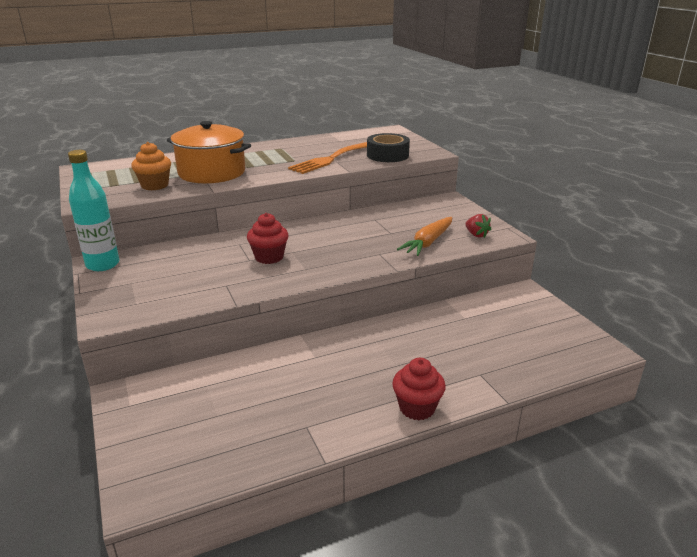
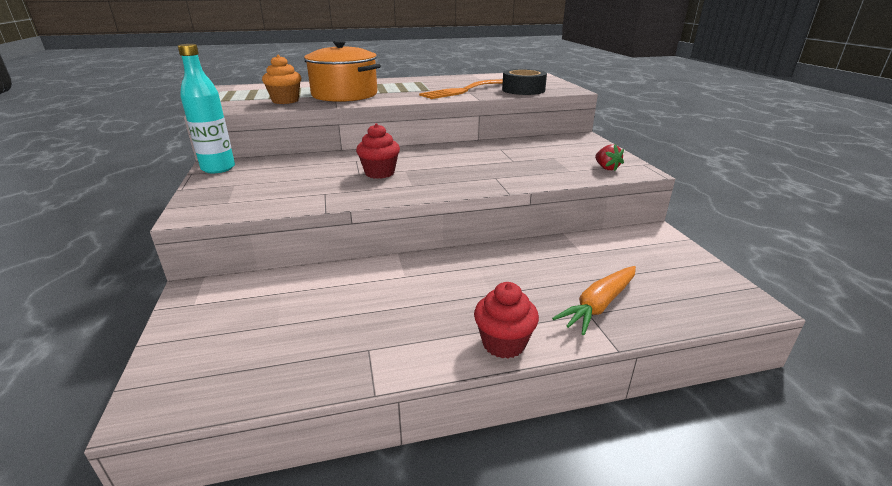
camera: 10 degrees right, 0 degrees up
(428, 242) = (551, 171): orange carrot -> orange carrot (599, 305)

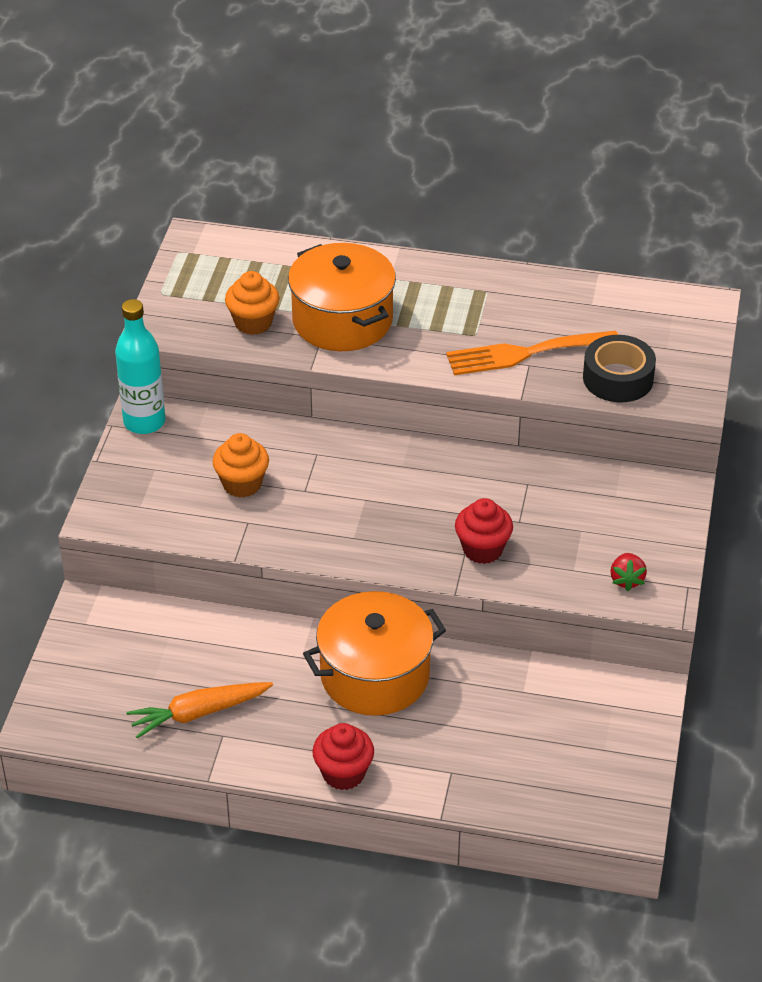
camera: 25 degrees right, 15 degrees up
(309, 179) = (242, 484): none -> orange cupcake
(379, 173) = (330, 497): red cupcake -> red cupcake (482, 549)
(471, 271) = (375, 675): none -> orange pot
(599, 305) = (471, 766): orange carrot -> orange carrot (199, 713)

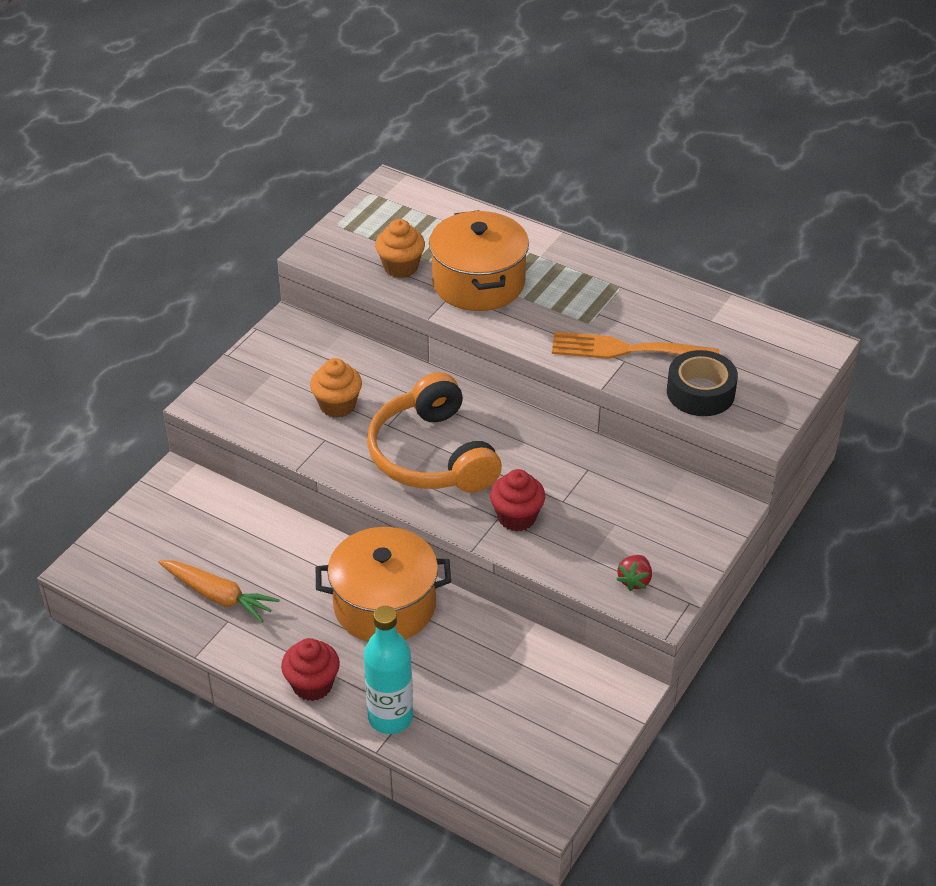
camera: 20 degrees right, 0 degrees up
(144, 422) = (284, 332): turquoise bottle -> turquoise bottle (390, 717)
(199, 713) = (218, 596): orange carrot -> orange carrot turned 150 degrees counterclockwise
(366, 510) = (432, 455): none -> orange headphones

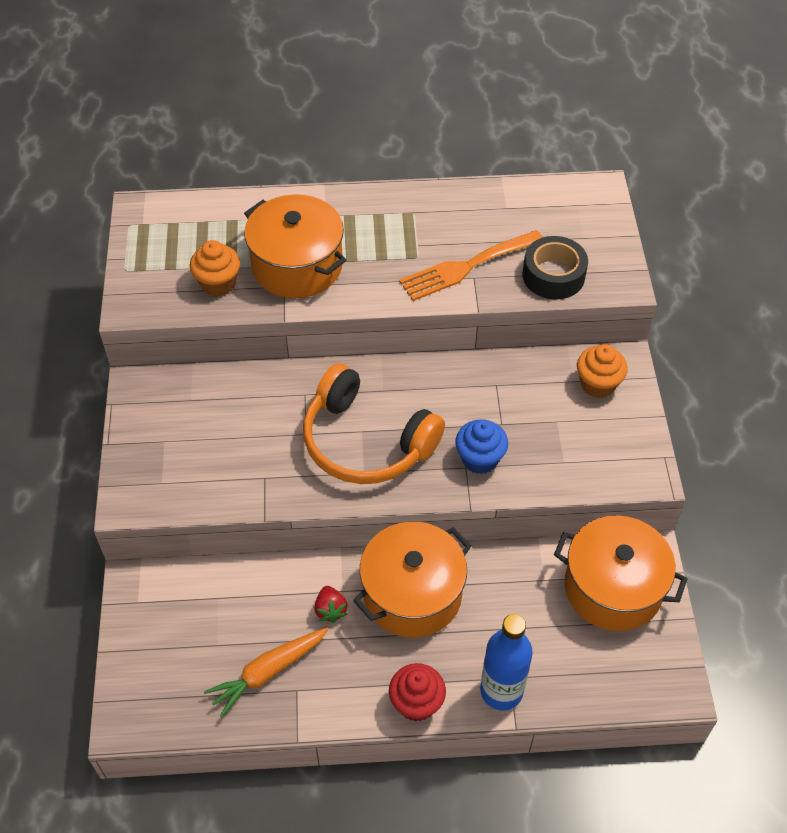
camera: 35 degrees left, 10 degrees up
(218, 596) = (268, 672): orange carrot -> orange carrot turned 150 degrees clockwise
(337, 405) = (247, 439): orange cupcake -> orange cupcake (597, 384)
(390, 717) = (501, 691): turquoise bottle -> blue bottle
(516, 517) = (480, 459): red cupcake -> blue cupcake
(565, 698) = (613, 588): none -> orange pot
(634, 580) = (611, 462): red strawberry -> red strawberry (330, 610)

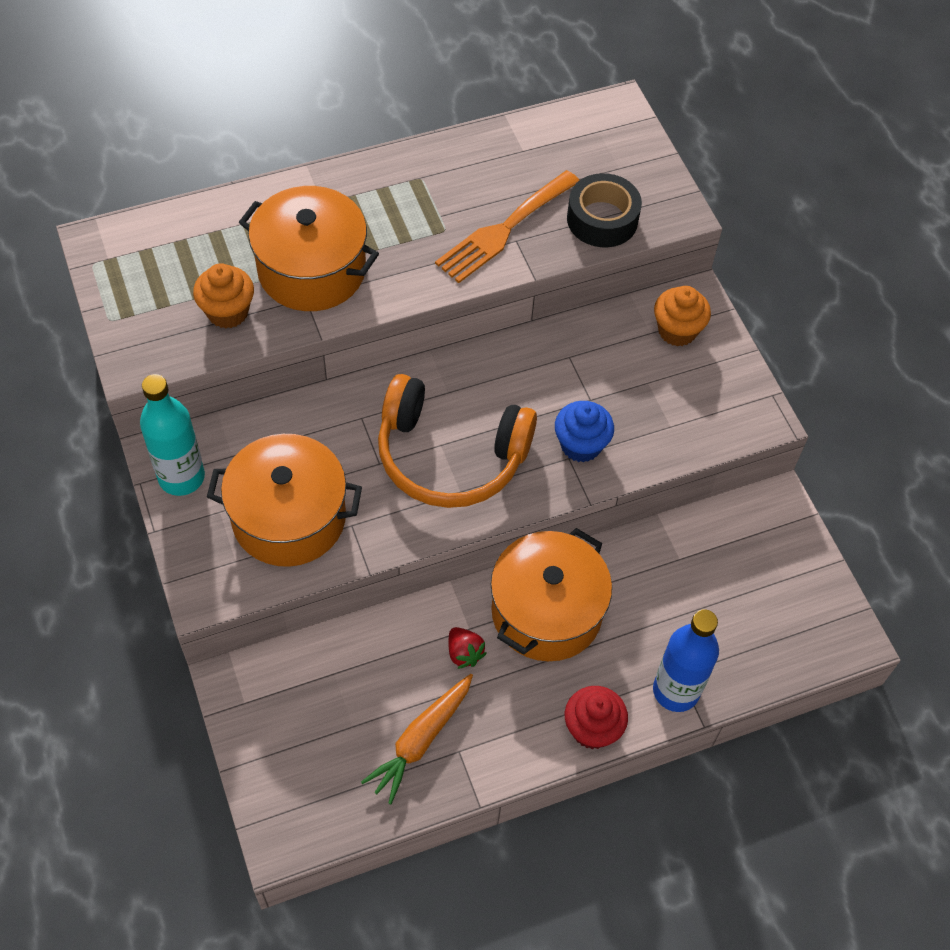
camera: 20 degrees left, 5 degrees up
(145, 407) = (181, 477): none -> turquoise bottle
(613, 588) = (753, 549): orange pot -> orange pot (289, 518)

